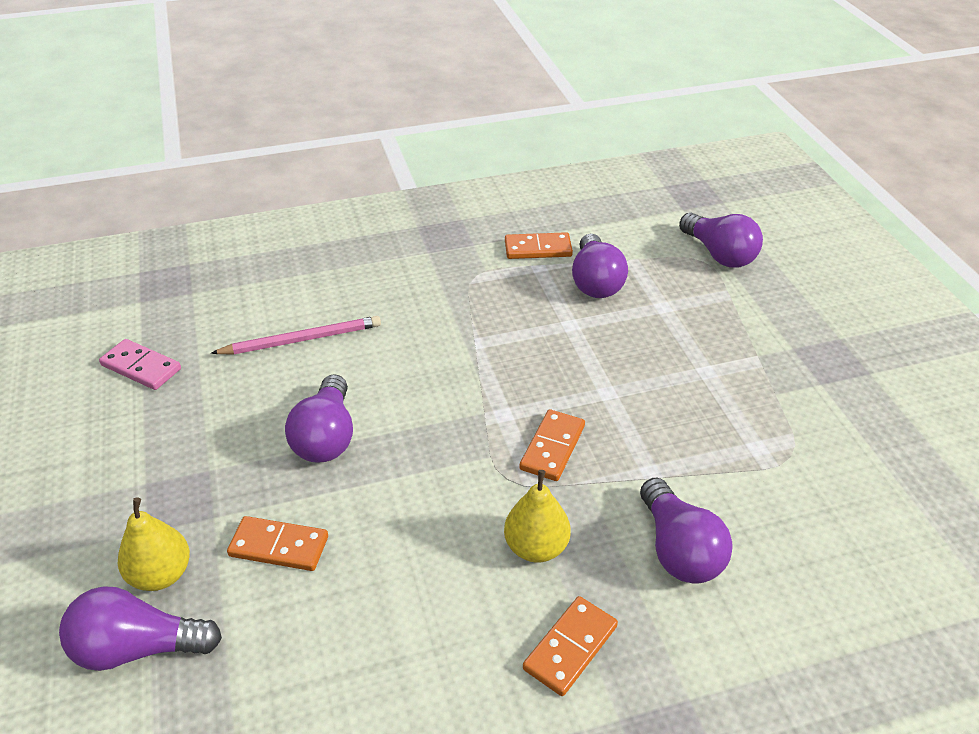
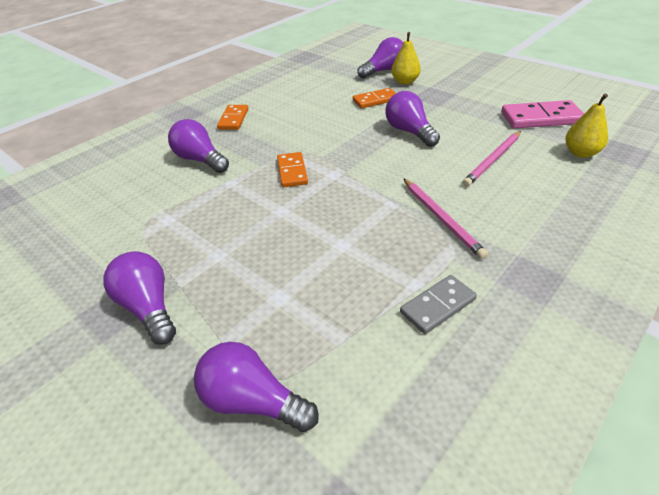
camera: 150 degrees right, 0 degrees up
(141, 367) = (541, 118): pink domino -> pink domino, size x1.55
(449, 305) = (441, 218): none -> pink pencil
(536, 547) = (269, 137): yellow pear -> yellow pear (580, 153)
(538, 249) = (437, 306): orange domino -> grey domino
(595, 282) = (355, 294): purple light bulb -> purple light bulb (148, 307)

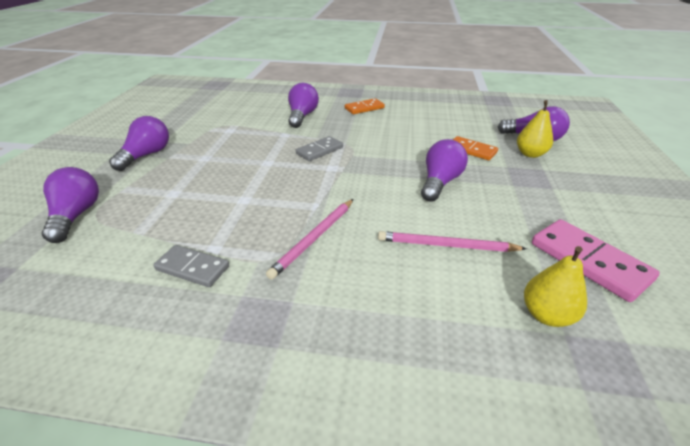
camera: 55 degrees right, 5 degrees down
(292, 172) = (319, 150): orange domino -> grey domino

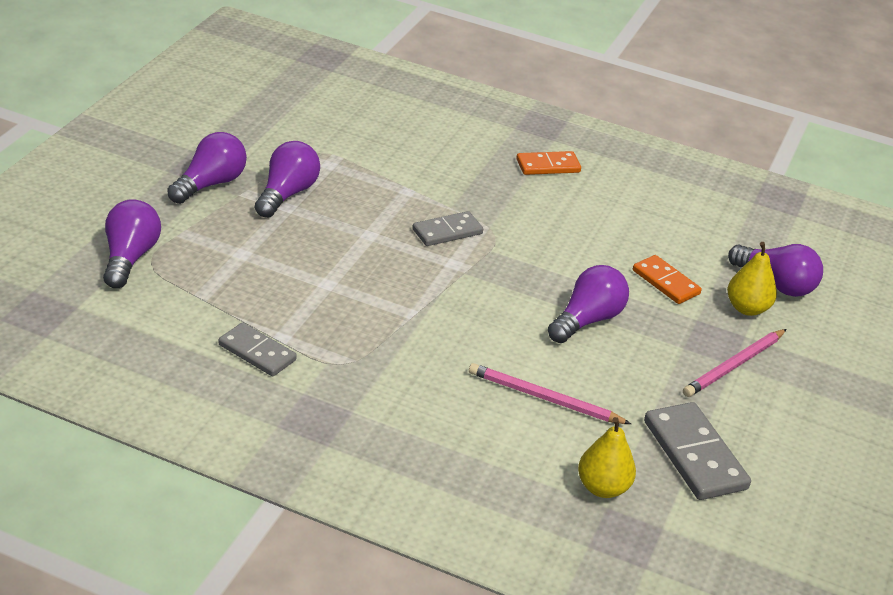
camera: 10 degrees right, 0 degrees up
(302, 116) = (444, 161): purple light bulb -> purple light bulb (286, 194)
(314, 238) = (397, 353): pink pencil -> pink pencil (734, 366)
(589, 261) = (695, 455): pink domino -> grey domino

